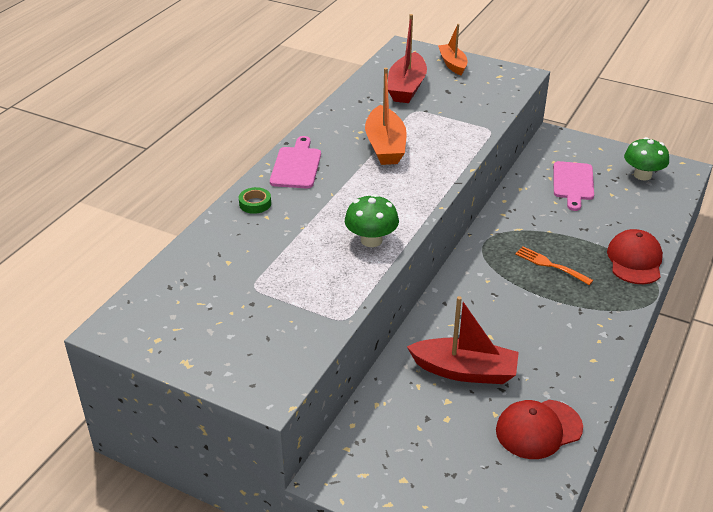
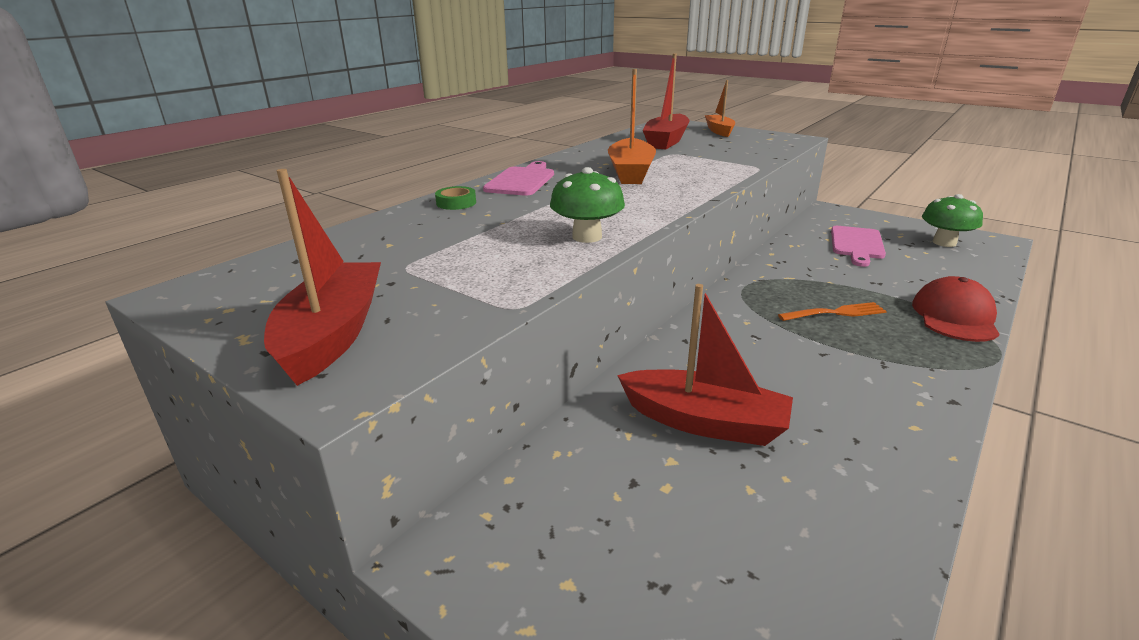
camera: 10 degrees right, 10 degrees down
(241, 354) = (333, 334): none -> red boat
(538, 429) = (829, 523): red cap -> none
(551, 265) = (835, 313): orange fork -> orange fork turned 120 degrees clockwise

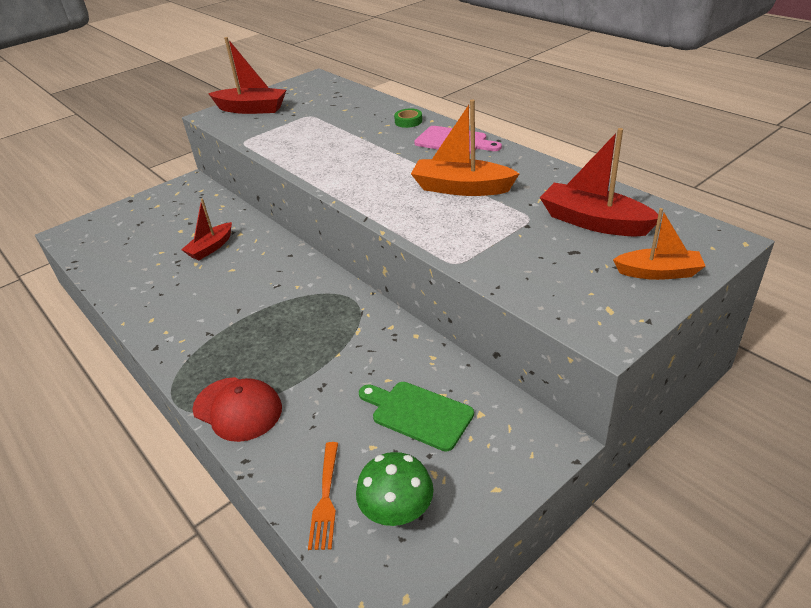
camera: 105 degrees right, 10 degrees up
(587, 237) = (318, 162): green mushroom -> none
(704, 422) = (211, 248): red boat -> red boat, size x0.65
(835, 313) = (284, 335): orange fork -> orange fork (325, 497)
(857, 244) = (418, 413): pink cutting board -> green cutting board

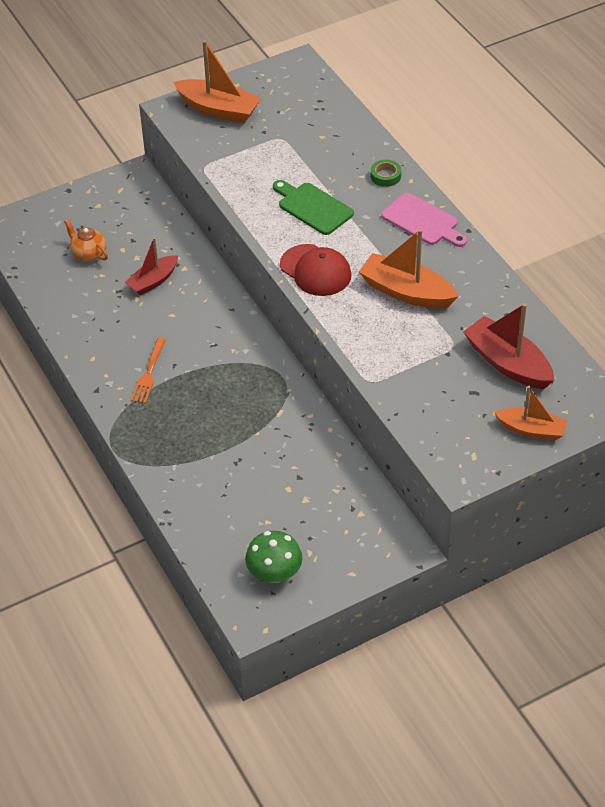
camera: 10 degrees right, 10 degrees up
(148, 239) = (88, 254): none -> orange teapot
(238, 409) = (165, 466): red cap -> red cap (315, 270)
(251, 109) = (218, 109): red boat -> orange boat
(325, 497) = (224, 553): orange fork -> orange fork (149, 373)
(418, 413) = (311, 502): green cutting board -> green cutting board (312, 207)

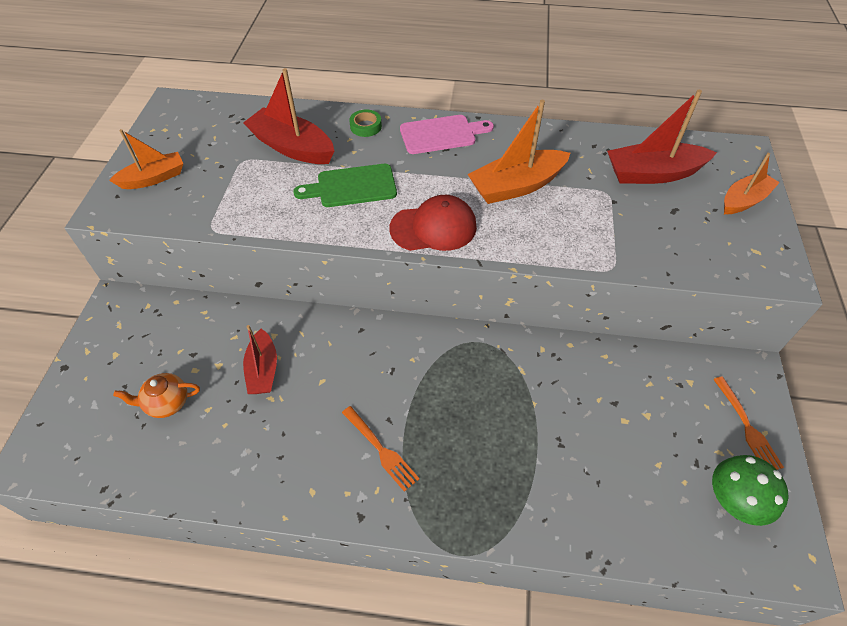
camera: 55 degrees left, 5 degrees up
(218, 109) = (153, 178): orange boat -> orange boat, size x0.65
(320, 153) = (292, 147): none -> red boat
(348, 560) = (746, 426): none -> orange fork

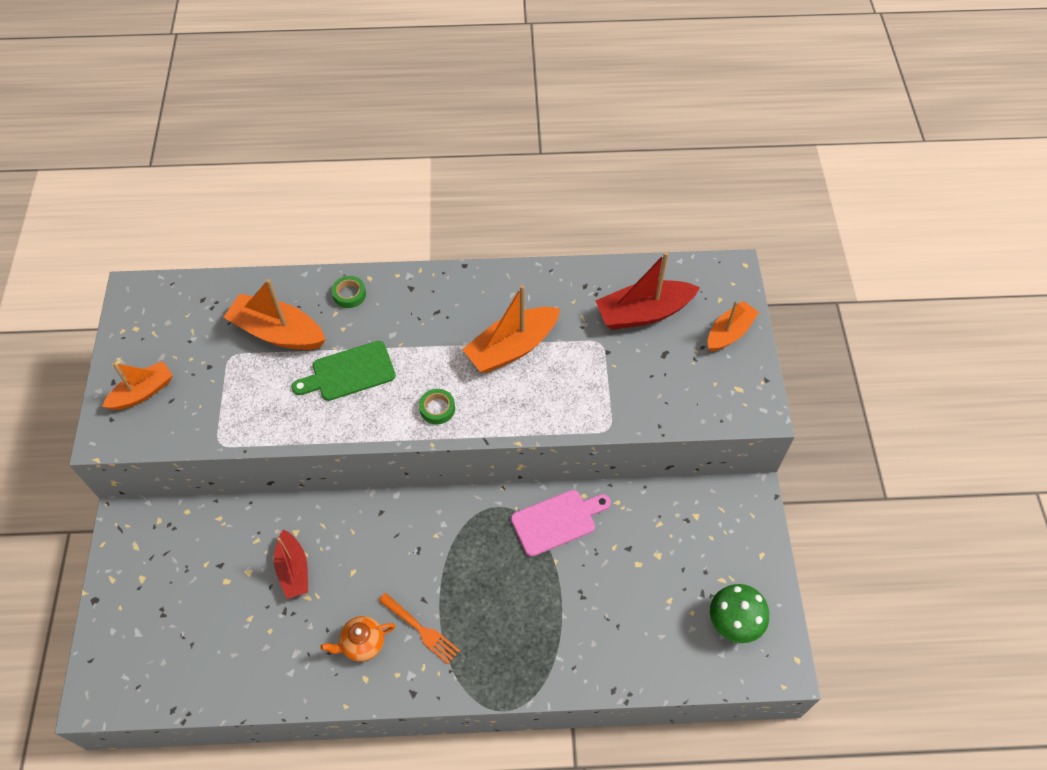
camera: 10 degrees left, 5 degrees up
(167, 403) = (208, 619): orange teapot -> orange teapot (362, 643)
(292, 147) = (278, 332): red boat -> orange boat
(433, 227) = (437, 408): red cap -> green tape
(441, 134) = (430, 293): pink cutting board -> pink cutting board (557, 521)
(746, 426) = (745, 551): orange fork -> none

